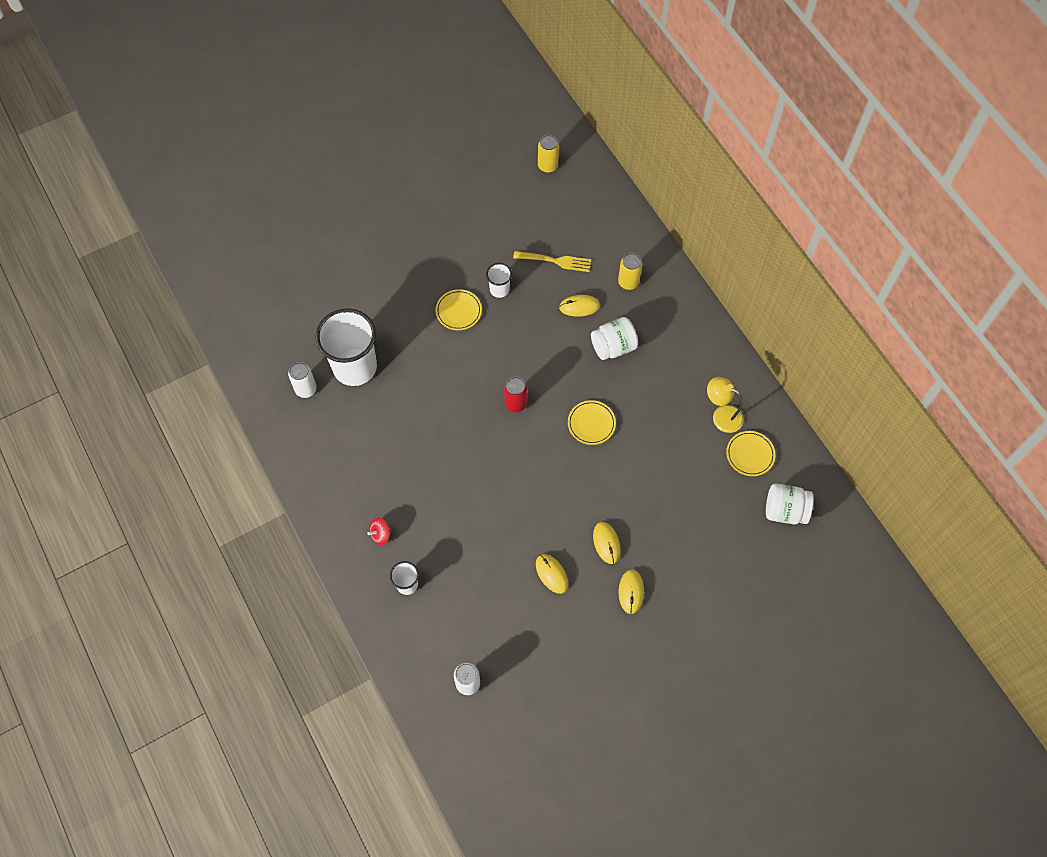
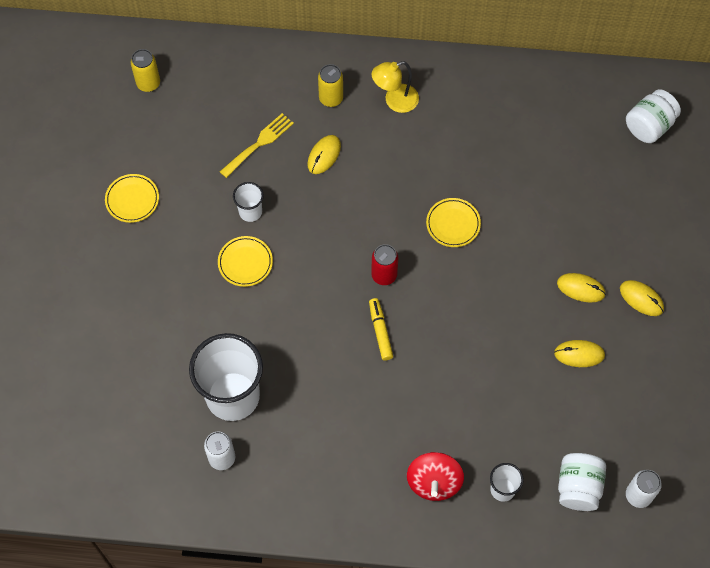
camera: 55 degrees left, 0 degrees up
(381, 534) = (434, 482): red spinning top -> red spinning top, size x1.73
(470, 428) = (380, 331): none -> yellow marker
(613, 347) = (388, 154): white jar -> white jar (578, 487)
(721, 415) = (523, 113): yellow lamp -> yellow lamp (395, 101)
(750, 454) = (577, 117): yellow plate -> yellow plate (132, 199)

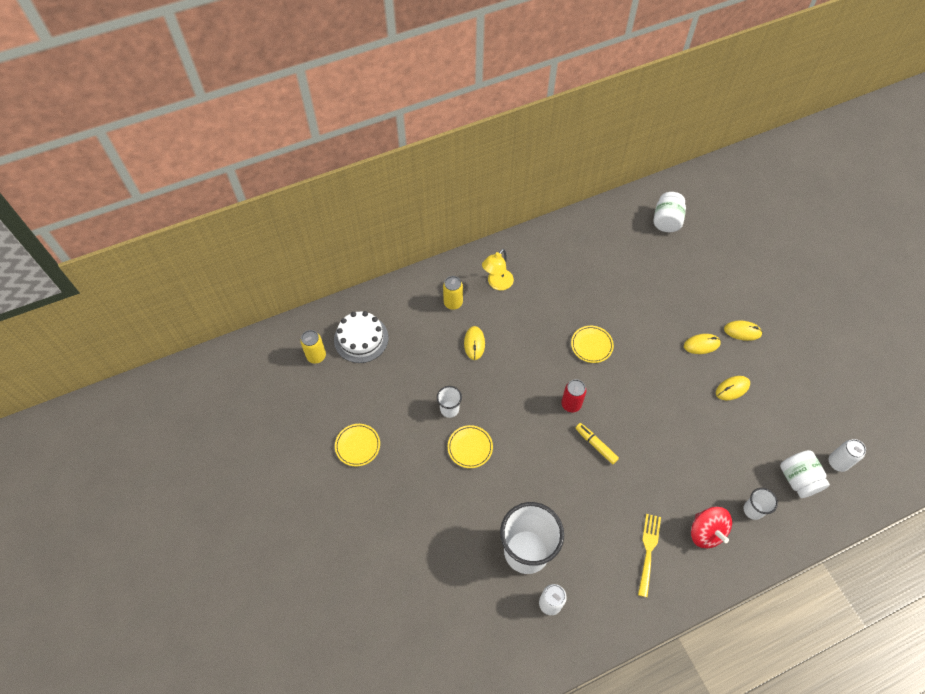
camera: 30 degrees left, 5 degrees down
(206, 88) = (361, 338): none -> white cake
(259, 144) = (424, 358): yellow fork -> yellow fork (648, 551)

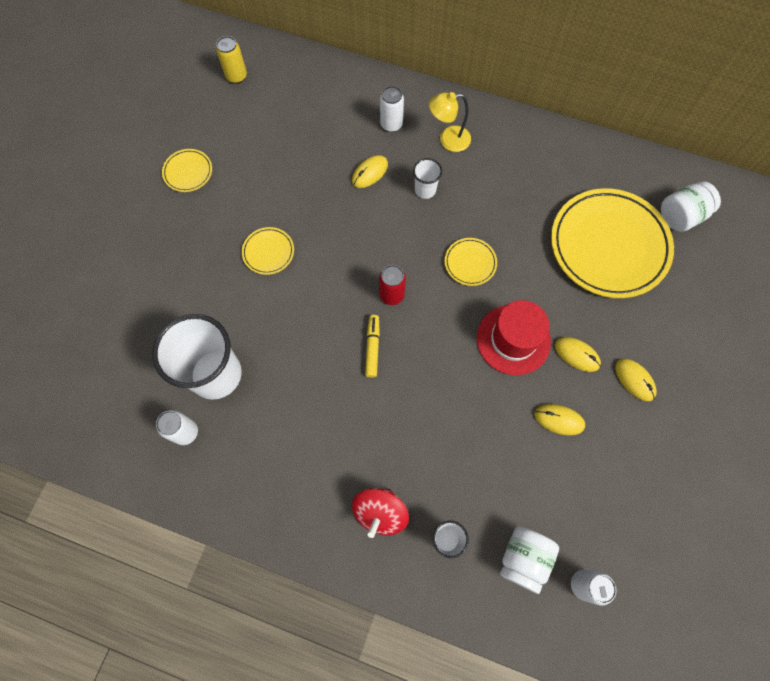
camera: 45 degrees right, 10 degrees up
(361, 338) = (285, 91): white cake -> none
(449, 409) = (288, 207): white cup -> white cup (425, 190)
(453, 303) = (391, 124): yellow can -> white can
(648, 551) = (312, 475): yellow fork -> none
(650, 269) = (609, 246): none -> yellow plate
(662, 367) = (513, 339): none -> red hat

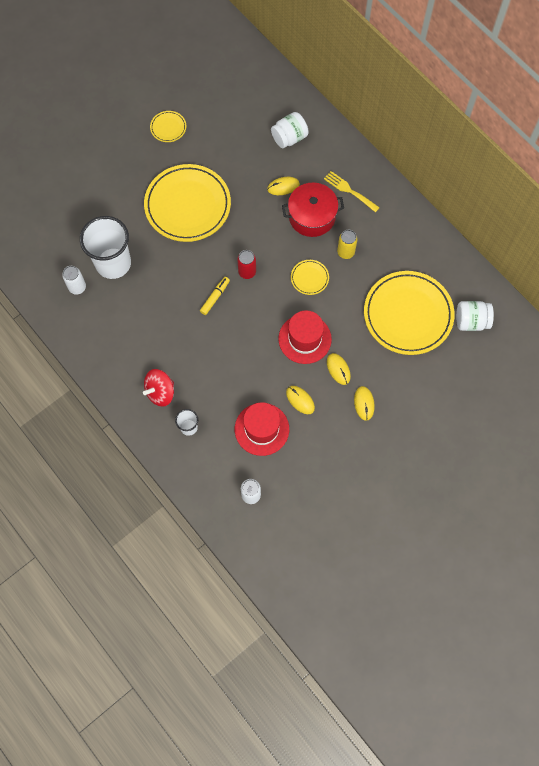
camera: 30 degrees right, 0 degrees up
(236, 76) = (237, 77): yellow can -> yellow can (345, 252)
(268, 252) = (188, 205): yellow plate -> yellow plate, size x2.31
(391, 124) = (318, 161): white can -> none
(425, 190) = (312, 216): white cup -> red pot
(448, 140) = (349, 191): yellow lamp -> yellow fork
(523, 558) = (226, 462): white jar -> white jar (289, 138)
(538, 486) = (262, 429): none -> red hat

